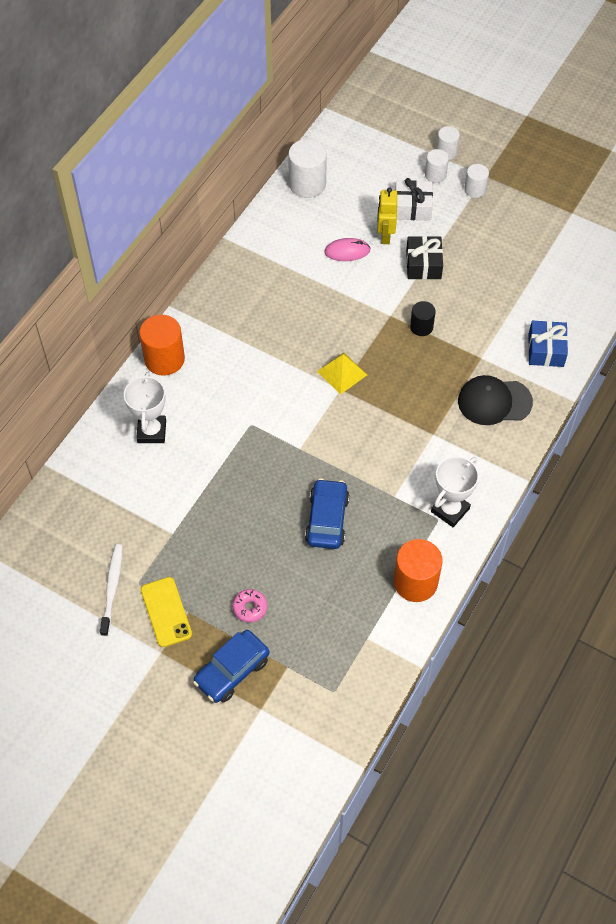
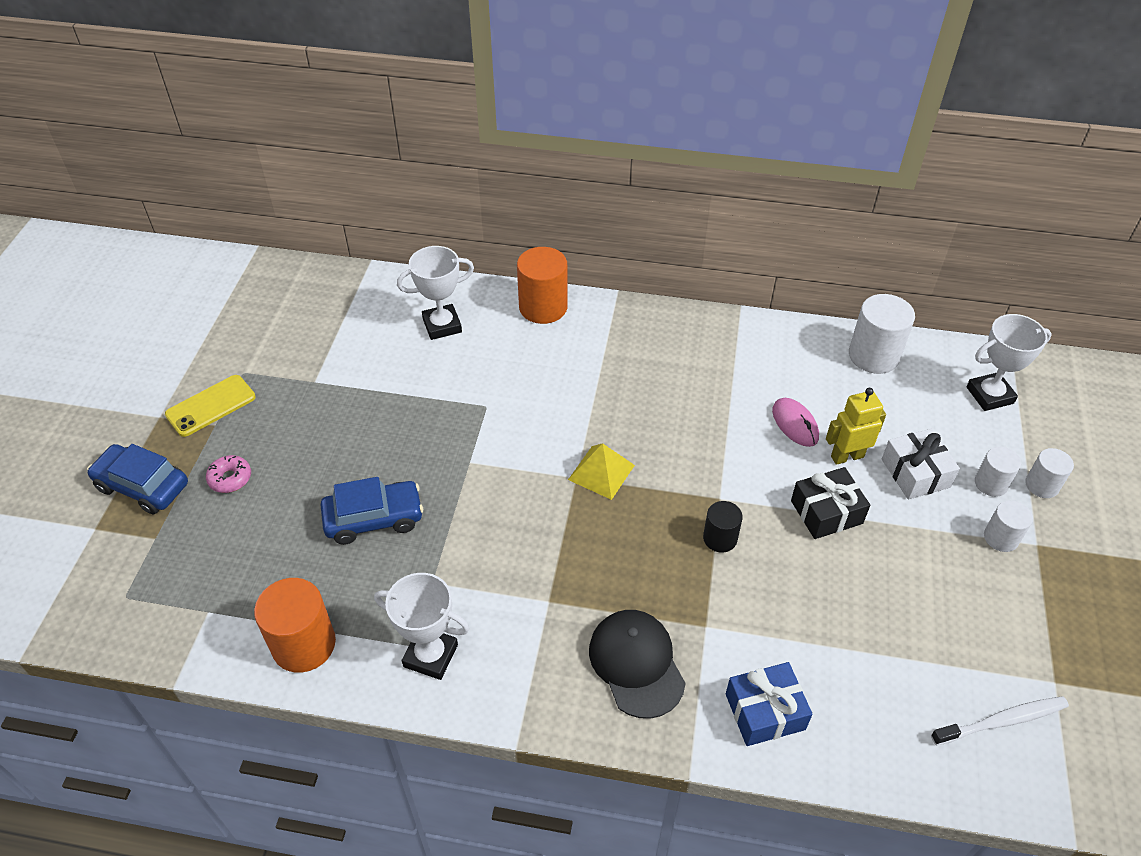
camera: 70 degrees right, 10 degrees down
(112, 588) = (233, 354): white toothbrush -> white toothbrush (1002, 721)
(368, 141) = (989, 395): none -> white trophy

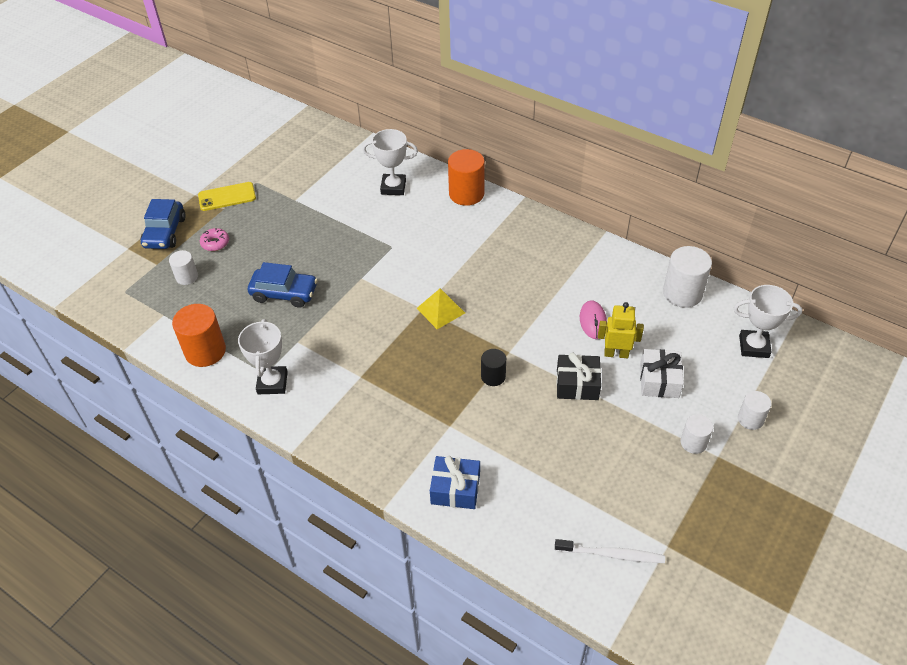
camera: 25 degrees right, 0 degrees up
(142, 486) = (165, 232): blue car -> blue car turned 135 degrees counterclockwise
(430, 655) = (272, 383): white trophy -> white trophy turned 45 degrees clockwise
(636, 664) = (392, 432): black cap -> none
(991, 483) = (711, 405): white cylinder -> white cylinder (187, 277)

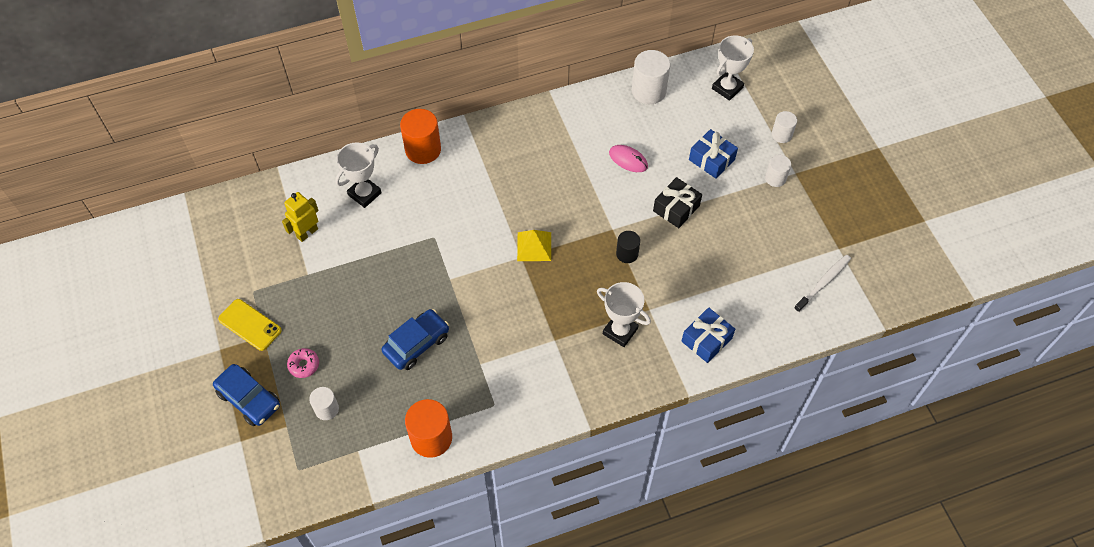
camera: 55 degrees left, 10 degrees up
(227, 197) = (250, 325): yellow phone -> yellow phone turned 75 degrees counterclockwise
(272, 383) = (509, 405): white trophy -> white trophy (620, 331)
(616, 353) = (668, 167): yellow robot -> yellow robot (307, 233)
(659, 380) = (711, 159): white gift -> blue gift

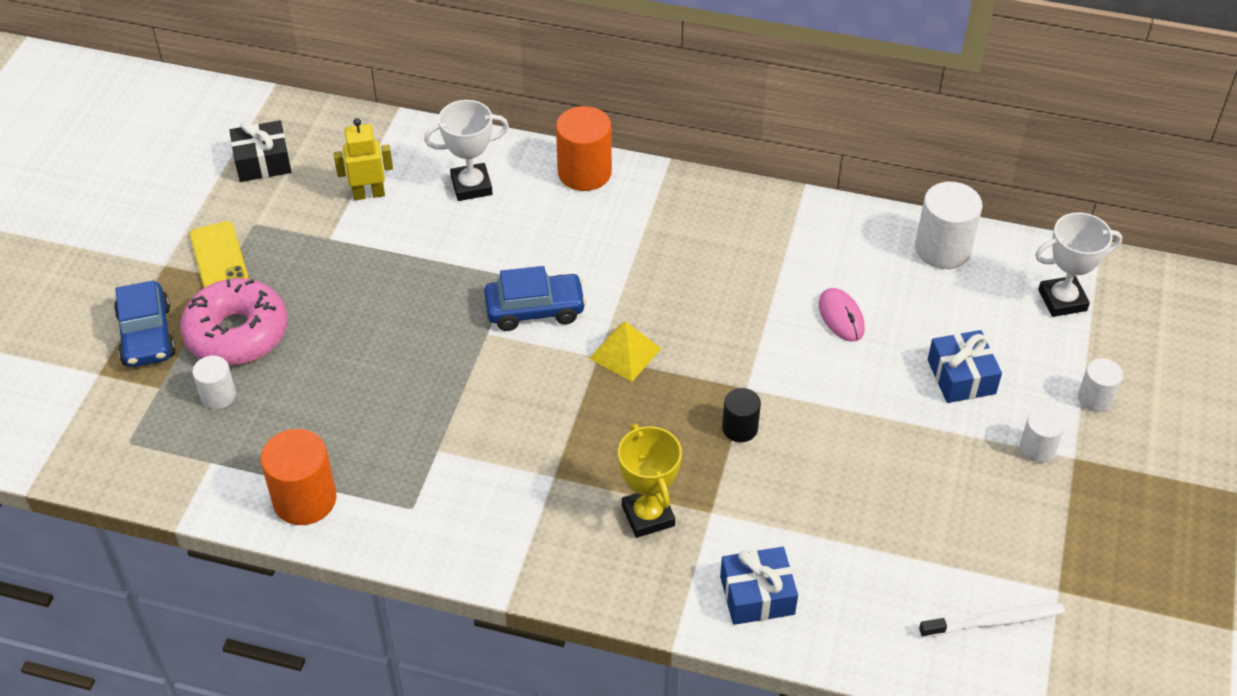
camera: 35 degrees right, 10 degrees down
(304, 365) = (237, 333): pink donut -> pink donut, size x2.28
(416, 344) = (383, 384): blue car -> blue car (535, 309)
(620, 331) = (648, 516): white trophy -> yellow trophy
(676, 208) = (857, 410): black gift -> black gift (262, 162)

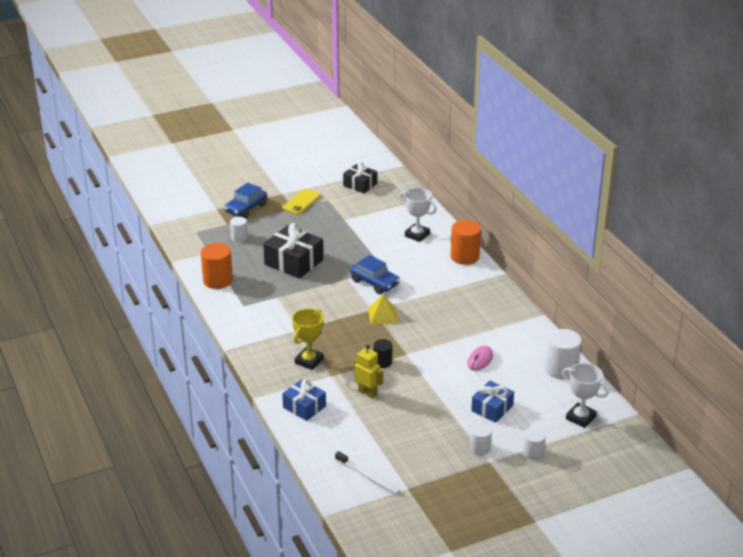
camera: 50 degrees right, 15 degrees down
(237, 333) = (272, 225): pink donut -> none
(368, 194) = (378, 215): yellow robot -> yellow robot (367, 393)
(370, 370) = (294, 262): none -> black gift

